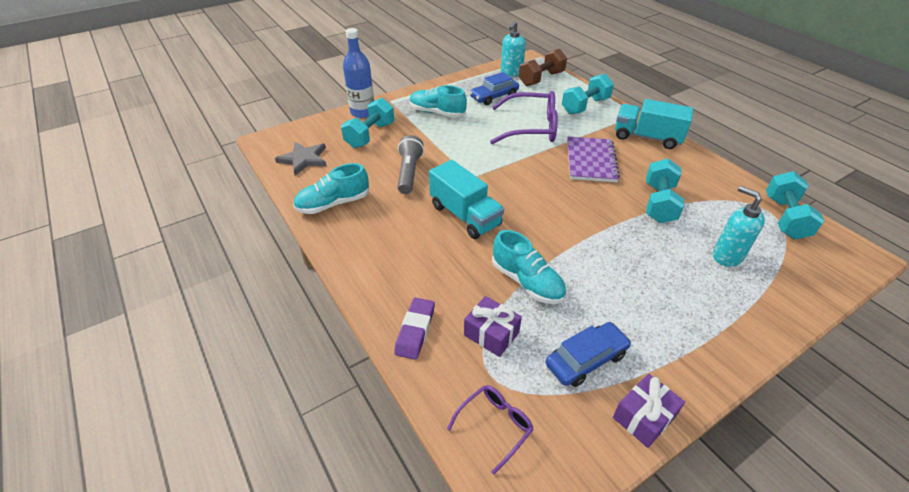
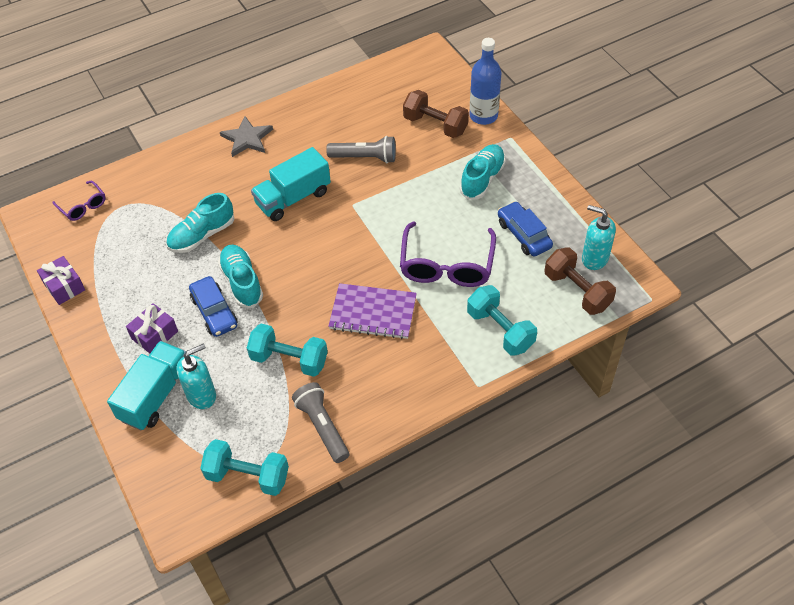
camera: 95 degrees right, 10 degrees up
(303, 159) = (394, 81): grey star -> grey star (247, 138)
(333, 204) = (322, 108): turquoise shoe -> turquoise shoe (242, 282)
(370, 135) = (435, 125): turquoise dumbbell -> brown dumbbell
(415, 330) = (169, 166): purple eraser -> none
(491, 334) = (155, 209): purple gift -> purple gift (154, 335)
(586, 360) = (118, 262): blue car -> blue car (214, 312)
(647, 137) = (419, 383): turquoise truck -> turquoise truck (156, 395)
(713, 181) = (322, 427): none -> grey flashlight

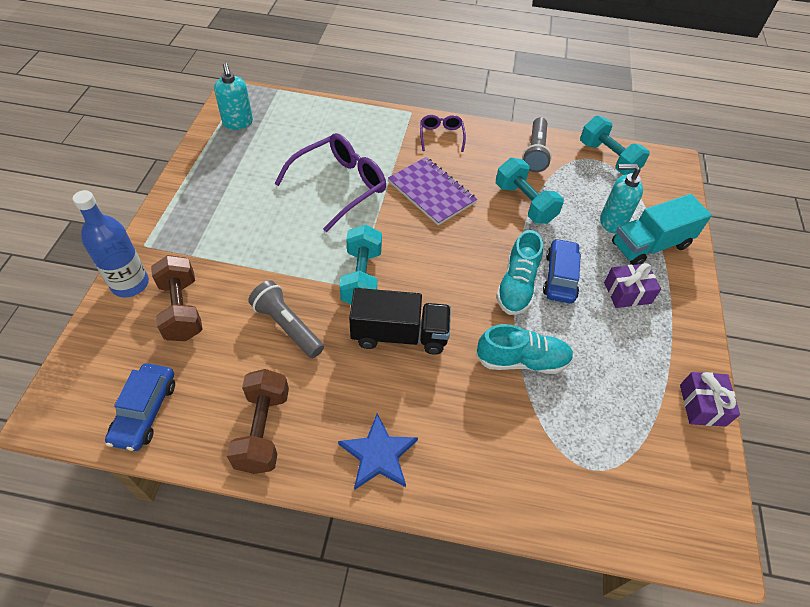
camera: 145 degrees left, 0 degrees up
(83, 206) = (641, 507): purple glasses -> purple glasses (441, 136)
(247, 138) = (378, 455): grey star -> blue star
(293, 198) = (399, 334): turquoise truck -> black truck
(482, 179) = (222, 227): turquoise shoe -> none
(500, 330) = (358, 128): turquoise dumbbell -> turquoise dumbbell (361, 277)
(524, 234) = (257, 167): blue car -> blue car (145, 411)
(577, 291) = (279, 115): brown dumbbell -> brown dumbbell (263, 430)

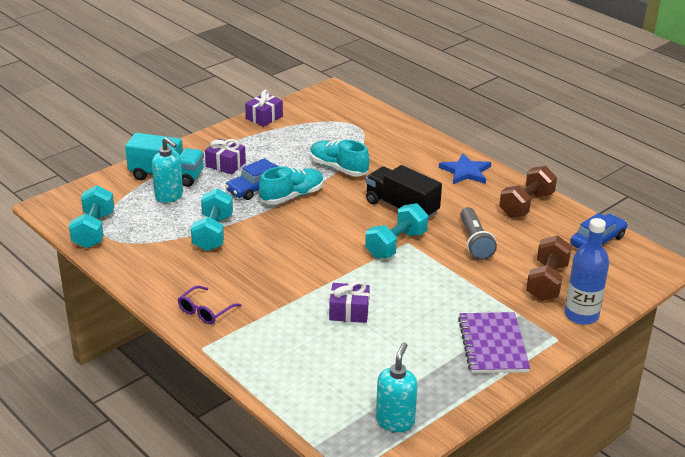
camera: 140 degrees left, 20 degrees down
(340, 186) = (349, 311): purple glasses -> purple gift
(431, 192) = (276, 272): purple notebook -> purple notebook (493, 345)
(535, 152) = (144, 261): grey flashlight -> none

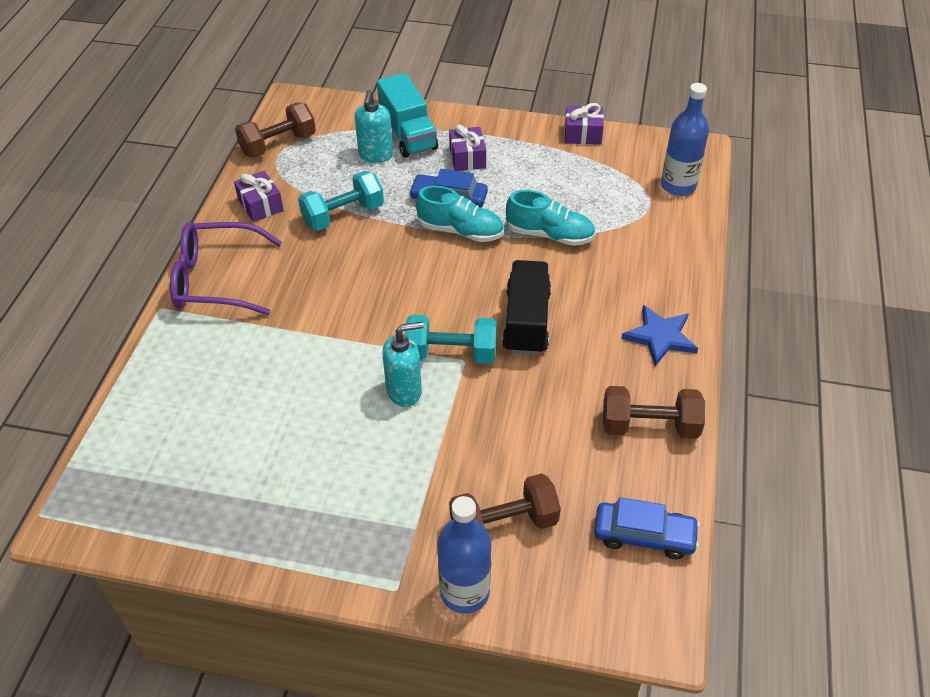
camera: 55 degrees right, 15 degrees up
(94, 230) = (278, 144): turquoise dumbbell -> brown dumbbell
(205, 311) = (216, 279): purple glasses -> purple glasses, size x1.91
(338, 168) = (549, 235): turquoise shoe -> turquoise shoe turned 105 degrees clockwise
(349, 311) = (298, 379): purple gift -> purple gift (261, 205)
(354, 110) = (678, 186): none -> blue bottle
(395, 421) = (143, 510): turquoise soap dispenser -> turquoise soap dispenser (404, 391)
(474, 242) = (522, 416): grey flashlight -> none
(493, 345) = (336, 531): purple notebook -> none

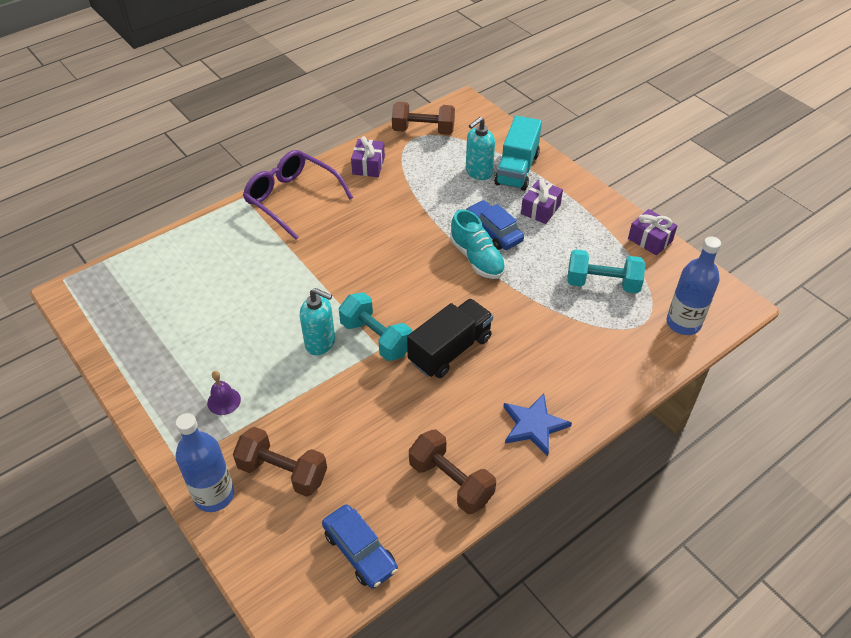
camera: 40 degrees right, 0 degrees up
(343, 215) = (411, 202): turquoise dumbbell -> turquoise dumbbell (602, 283)
(373, 505) = (224, 401): none -> purple bell
(549, 235) = (537, 299): turquoise shoe -> none

